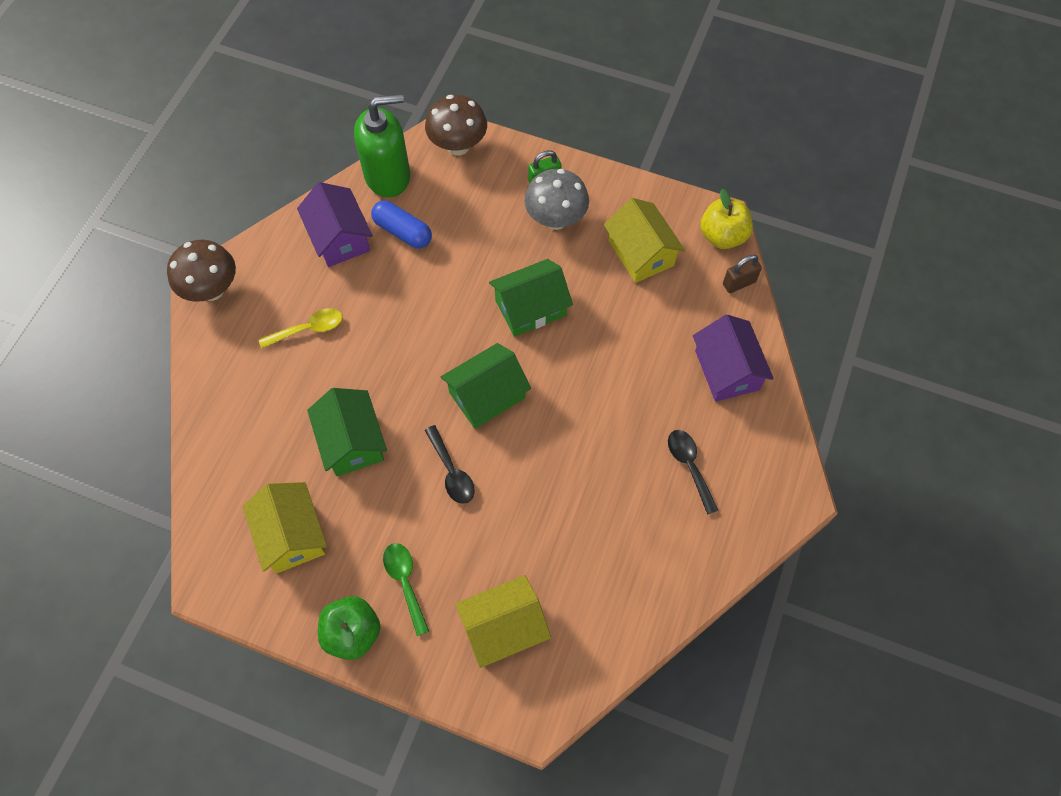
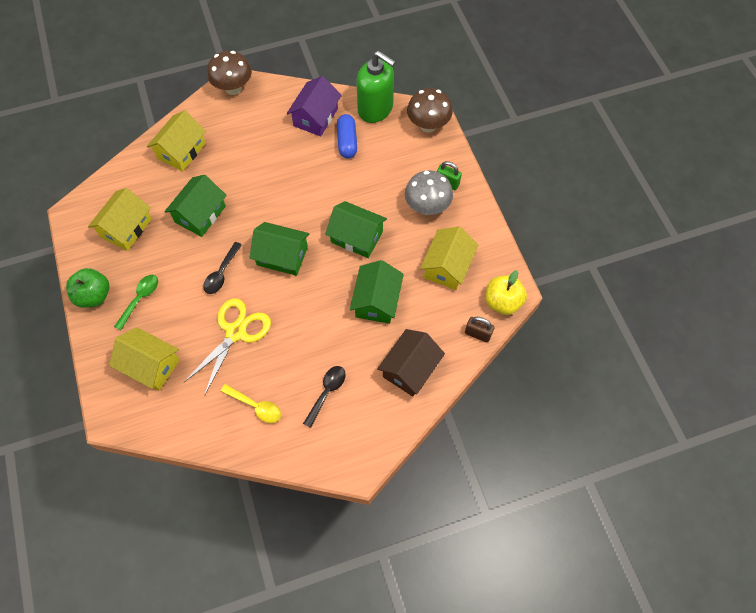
camera: 50 degrees right, 0 degrees up
(243, 403) = (181, 151): none -> yellow house
(308, 329) = (248, 145): yellow spoon -> yellow spoon (256, 406)
(540, 508) = (235, 332): none -> yellow scissors
(623, 344) = (376, 301): none -> green house
(727, 370) = (410, 369): purple house -> brown house

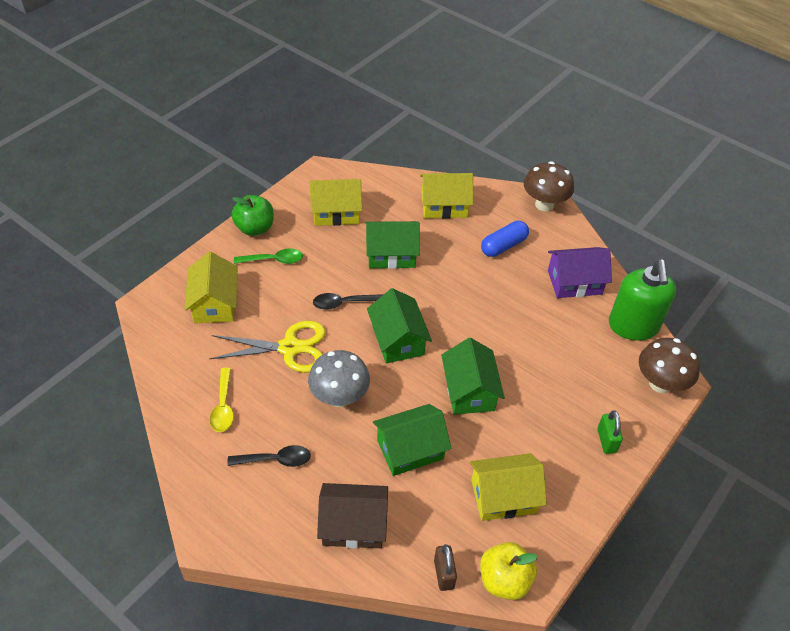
camera: 55 degrees right, 15 degrees down
(347, 142) = (571, 323): blue capsule -> blue capsule (503, 246)
(427, 207) = (559, 437): grey mushroom -> grey mushroom (339, 397)

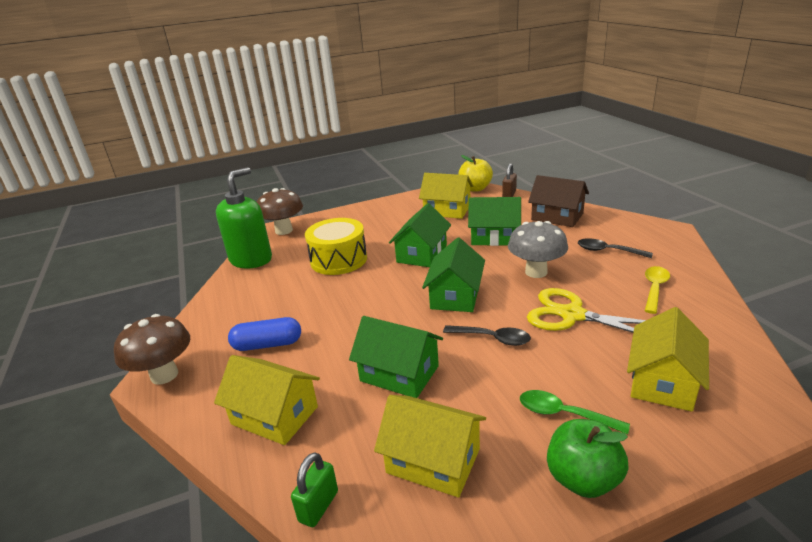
camera: 145 degrees left, 20 degrees down
(545, 354) = (339, 260): none -> yellow drum
(574, 282) = (249, 296): purple house -> none
(606, 440) = (355, 217): green padlock -> green padlock (318, 506)

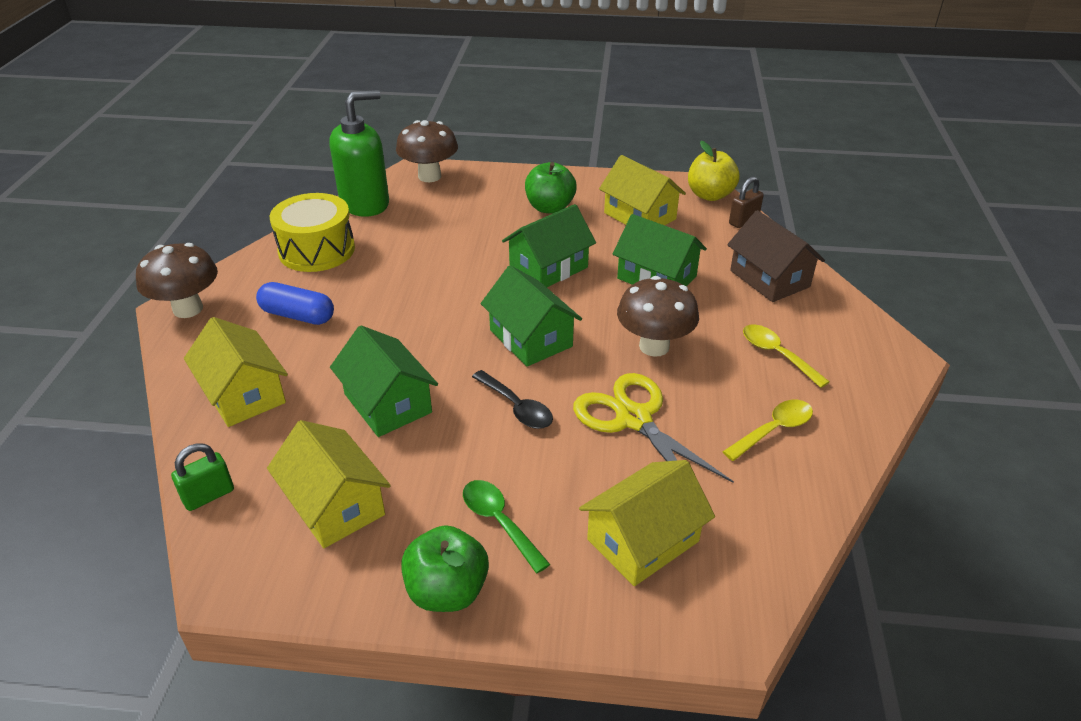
camera: 25 degrees right, 10 degrees up
(339, 260) = (452, 240): yellow drum -> yellow drum (317, 250)
(386, 223) = (550, 208): none -> green apple
(455, 295) = (530, 338): green house -> green house turned 75 degrees counterclockwise
(536, 272) = (654, 346): grey mushroom -> brown mushroom
(607, 251) = (777, 354): black spoon -> yellow spoon

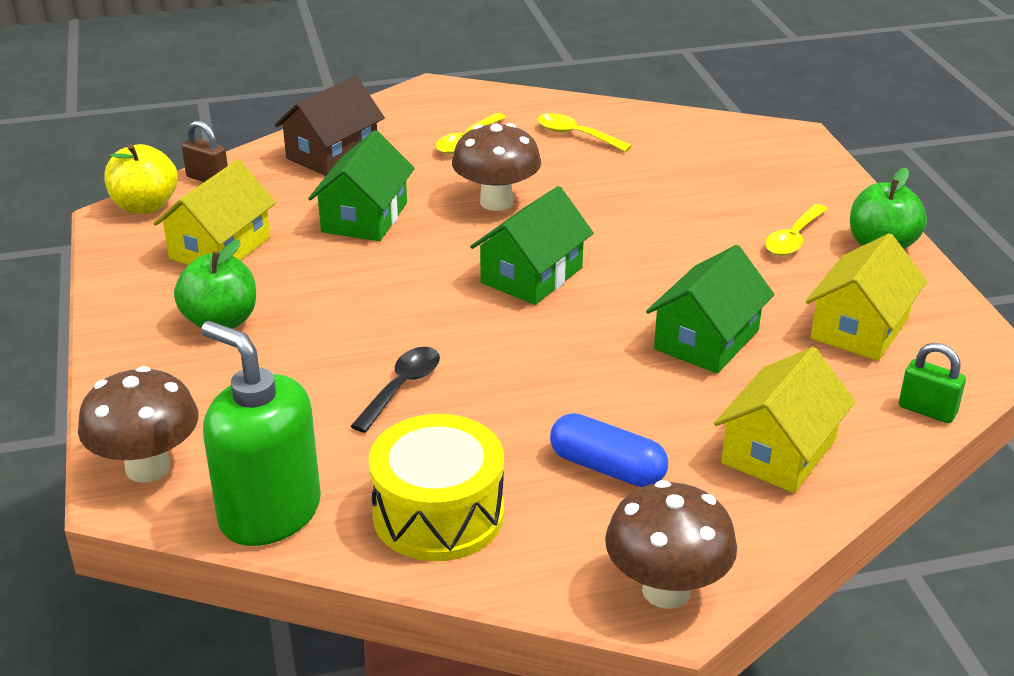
camera: 110 degrees left, 5 degrees down
(297, 315) = (607, 468): blue capsule -> blue capsule turned 60 degrees counterclockwise
(499, 522) = (793, 239): green spoon -> yellow spoon
(517, 407) = (648, 260): black spoon -> black spoon (402, 387)
(548, 268) = (380, 292): green house -> none
(633, 419) = (614, 197): yellow scissors -> none
(643, 540) = (749, 175): yellow house -> none

